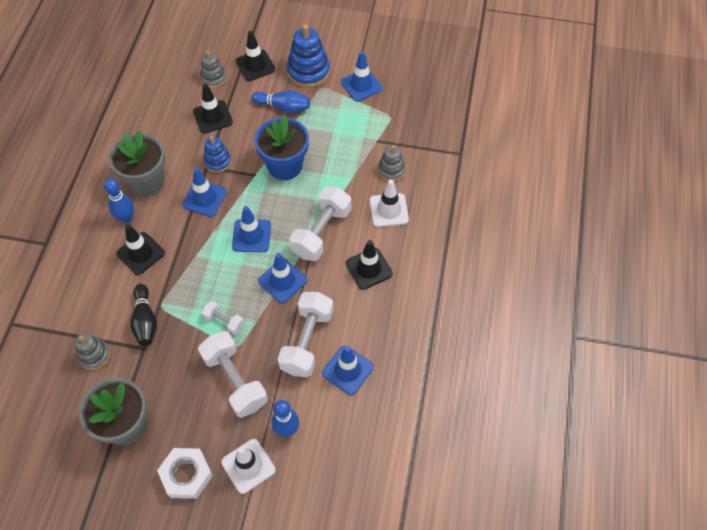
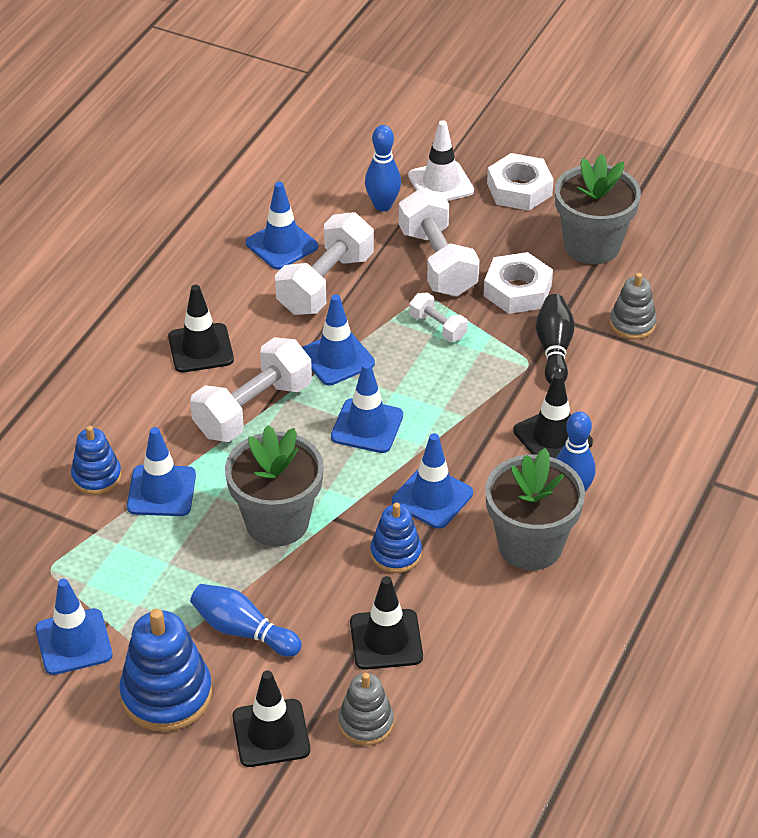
camera: 165 degrees left, 15 degrees down
(175, 367) = (517, 290): none -> white nut
(285, 166) = (277, 522): blue flower pot -> grey flower pot
(352, 170) = (161, 491): none -> blue traffic cone
(389, 210) = (131, 418): white traffic cone -> none
(391, 170) = (96, 476): grey stacking toy -> blue stacking toy

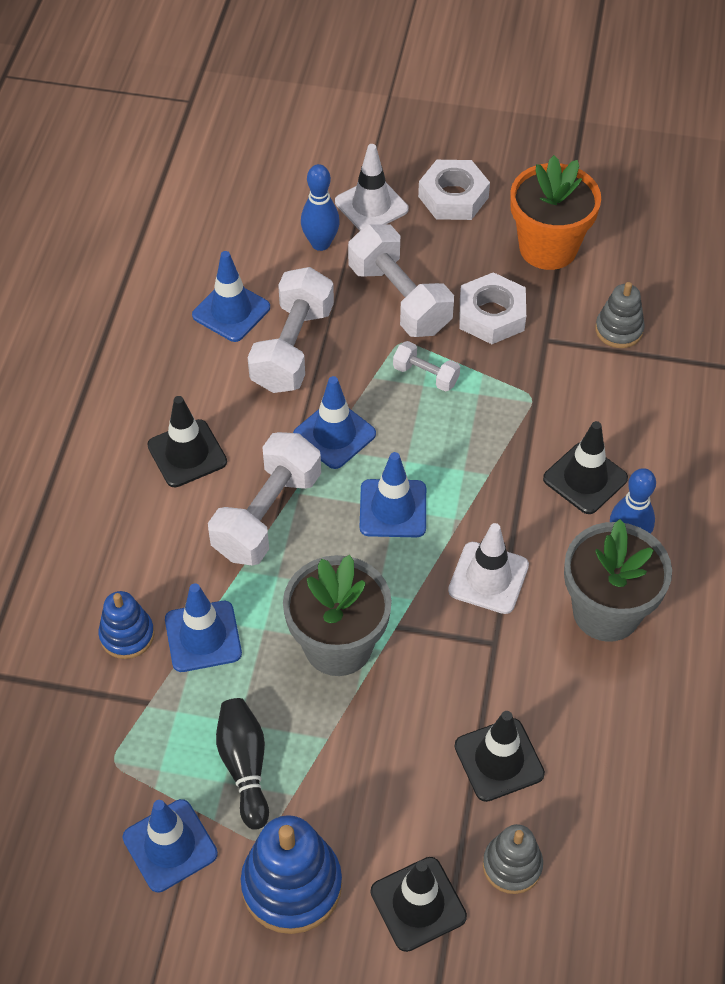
camera: 15 degrees left, 10 degrees up
(243, 630) = (346, 786): blue bowling pin -> none
(396, 553) = (474, 654): blue stacking toy -> none
(432, 497) = (488, 578): blue traffic cone -> white traffic cone
(554, 349) = (551, 376): black bowling pin -> black bowling pin (245, 766)
(592, 245) = (548, 248): grey flower pot -> orange flower pot

